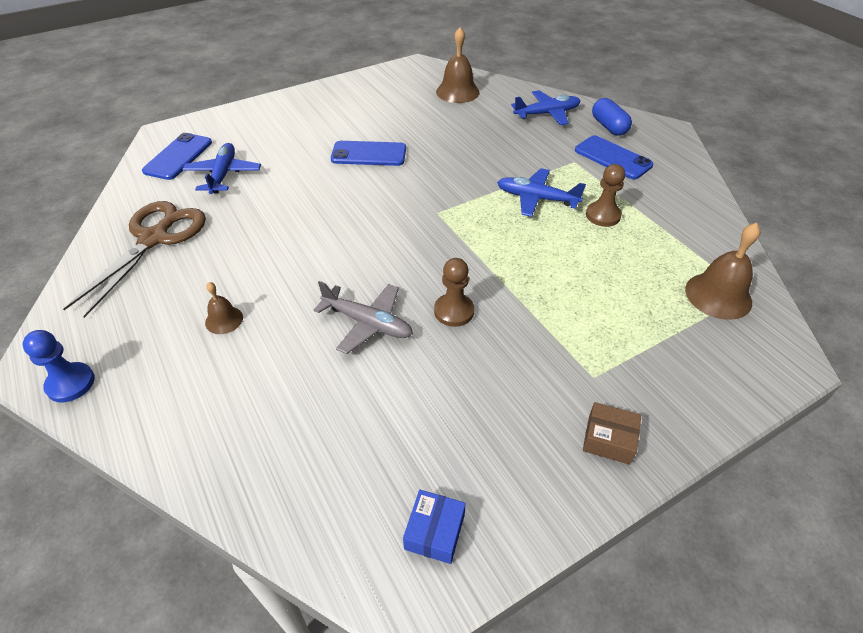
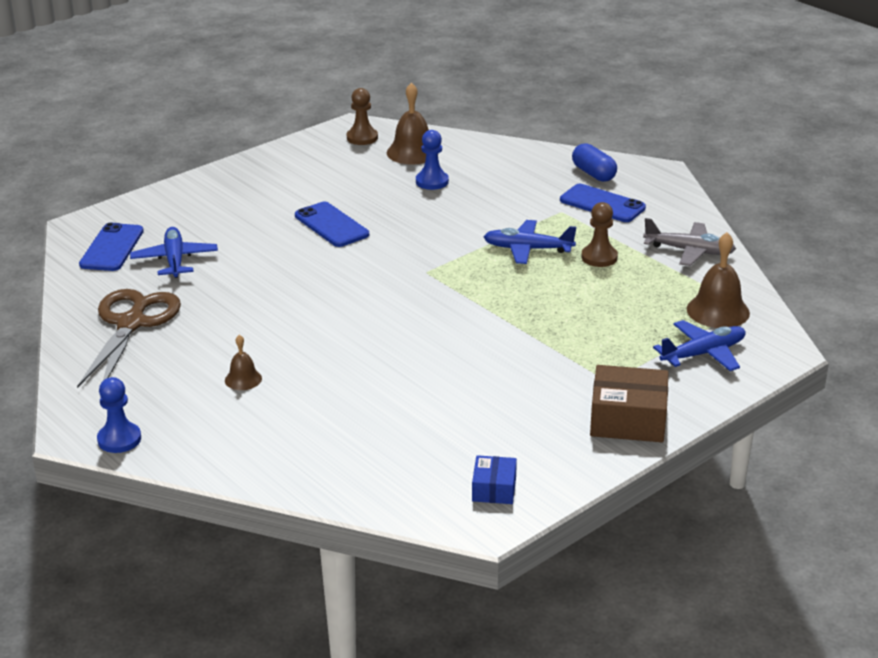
camera: 10 degrees left, 15 degrees down
(368, 323) = (387, 366): grey plane -> grey plane (689, 251)
(369, 154) = (331, 225): blue phone -> blue phone turned 60 degrees clockwise
(454, 311) = (467, 349): brown pawn -> brown pawn (362, 138)
(466, 120) = (432, 181): none -> blue pawn
(547, 114) = (522, 166): blue plane -> blue plane (703, 354)
(608, 439) = (628, 419): brown box -> brown box, size x1.76

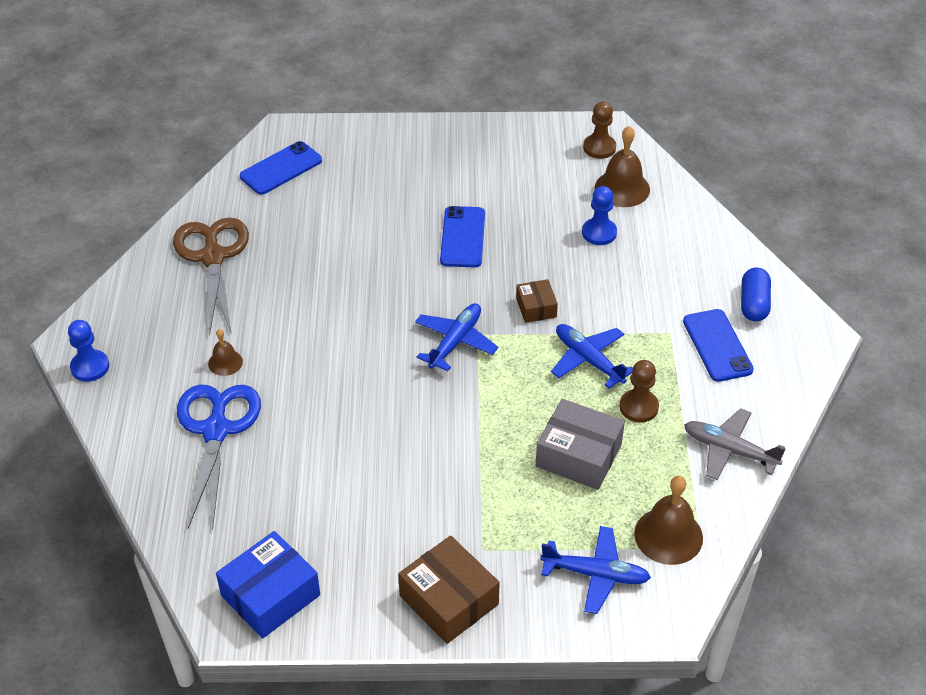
camera: 40 degrees right, 15 degrees up
(131, 324) = (213, 257): brown scissors -> brown scissors turned 60 degrees counterclockwise
(175, 260) = (309, 207): blue plane -> blue plane (455, 341)
(299, 421) = (216, 430): none -> blue scissors
(447, 239) = (536, 307): none -> brown box
(494, 489) = (270, 595): blue box -> blue box, size x1.76
(597, 300) = (578, 455): none -> grey box
(689, 251) = (729, 450): grey plane -> grey plane turned 150 degrees clockwise

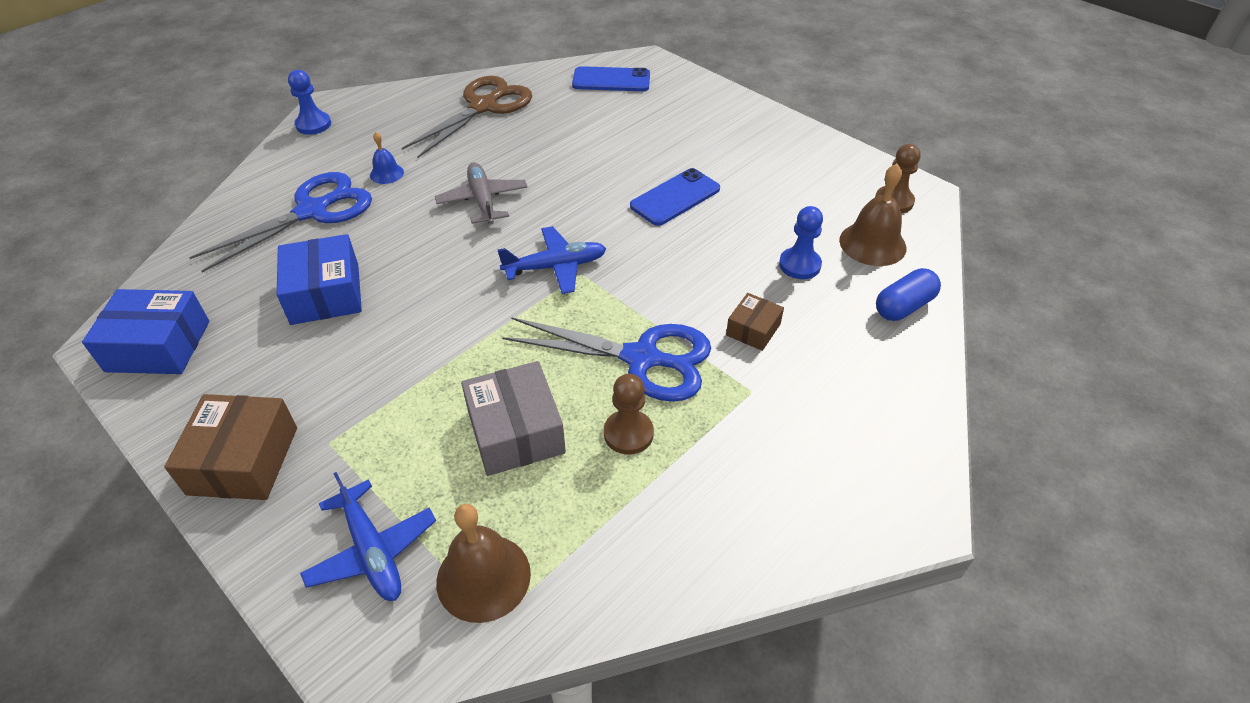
camera: 45 degrees right, 0 degrees up
(225, 362) = (387, 173): brown bell -> blue bell
(329, 474) = (325, 294): none -> blue box
(536, 307) = (658, 286): brown box -> brown box (753, 329)
(588, 360) = (642, 359): blue plane -> blue scissors
(717, 345) = (784, 438): blue phone -> none
(729, 450) = (659, 547): grey plane -> grey plane (483, 200)
(753, 304) = (878, 427): blue capsule -> blue capsule (903, 306)

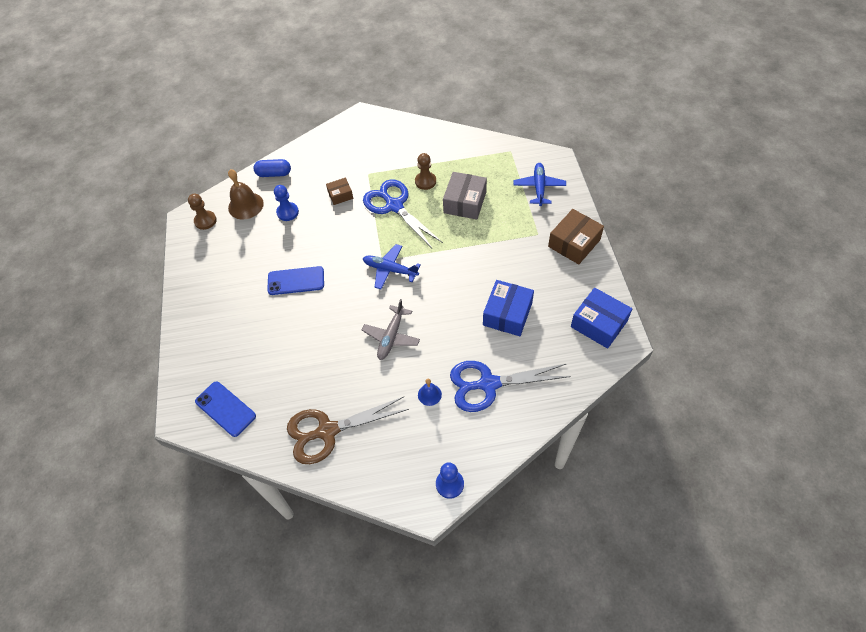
camera: 140 degrees left, 10 degrees up
(483, 577) = (507, 163): brown bell -> none

